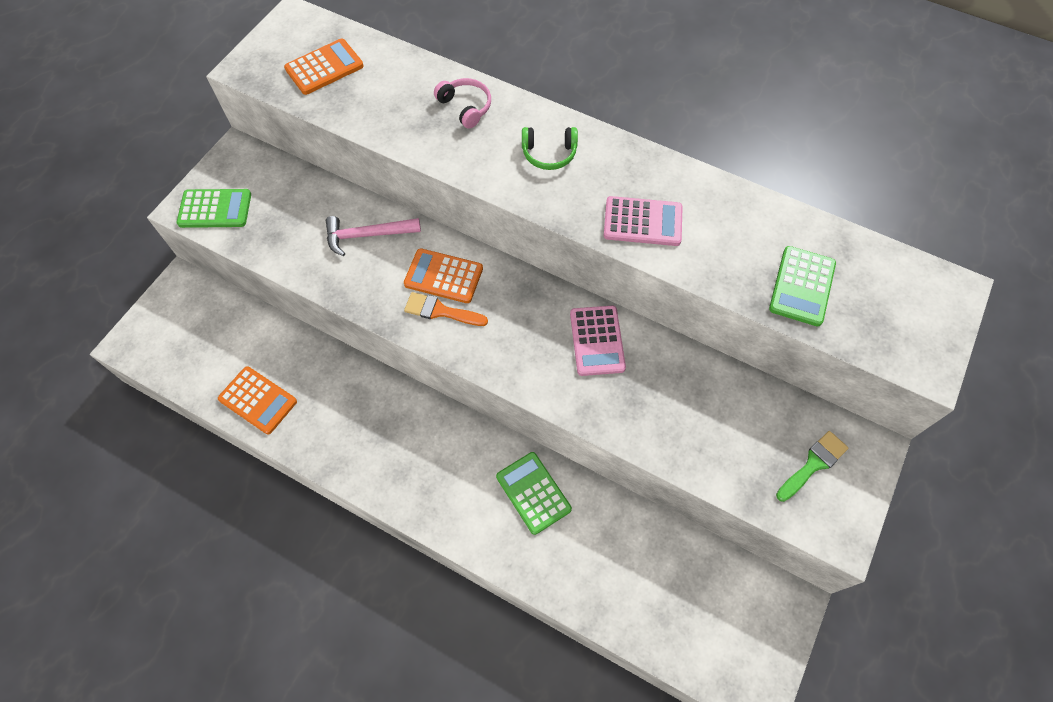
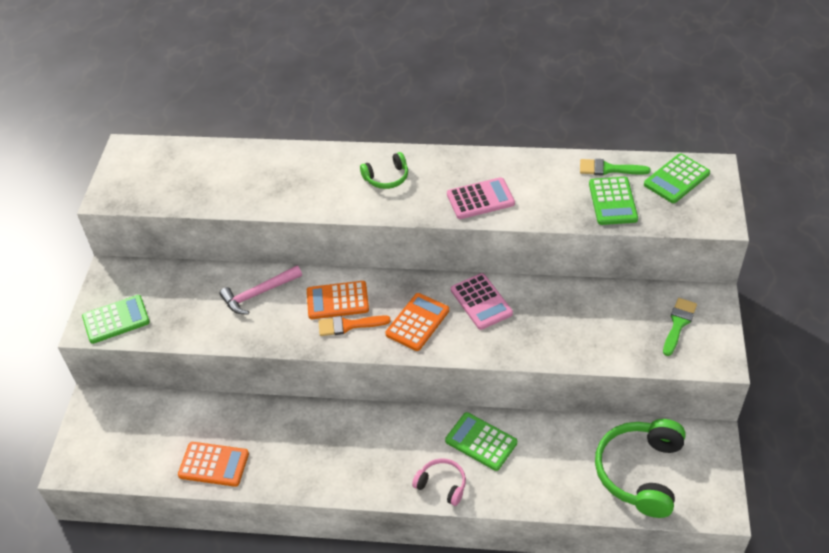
camera: 20 degrees left, 15 degrees down
(324, 67) = (174, 176): orange calculator -> orange calculator (417, 322)
(465, 107) = (304, 167): pink headphones -> pink headphones (442, 485)
(688, 608) = (640, 472): none -> green headphones
(818, 240) = (608, 169): none -> green brush
(898, 286) = (676, 179): none -> green calculator

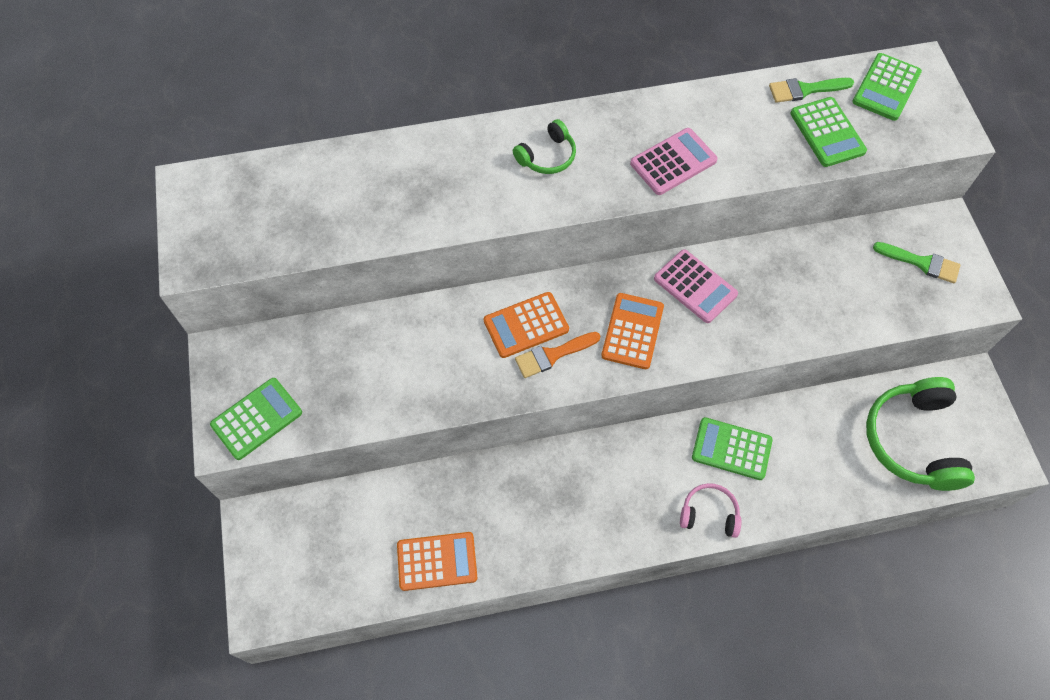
camera: 20 degrees left, 15 degrees up
(258, 294) = (425, 339): pink hammer -> none
(678, 324) = (921, 263): green brush -> green brush turned 105 degrees clockwise

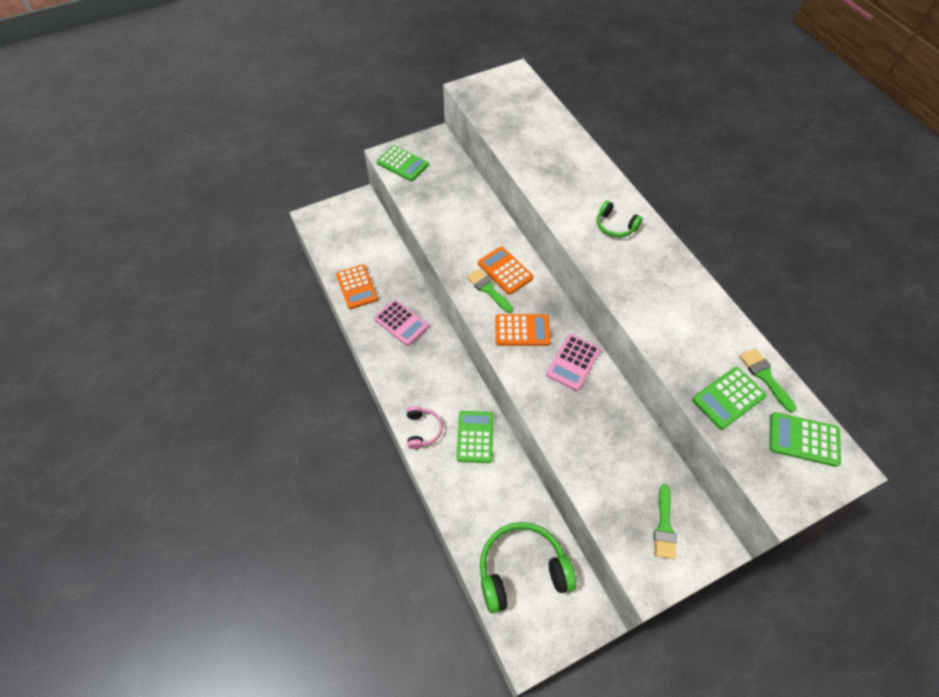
camera: 75 degrees right, 5 degrees down
(553, 355) = (488, 289): orange brush -> green brush
(673, 162) = (646, 298): pink calculator -> pink calculator (401, 323)

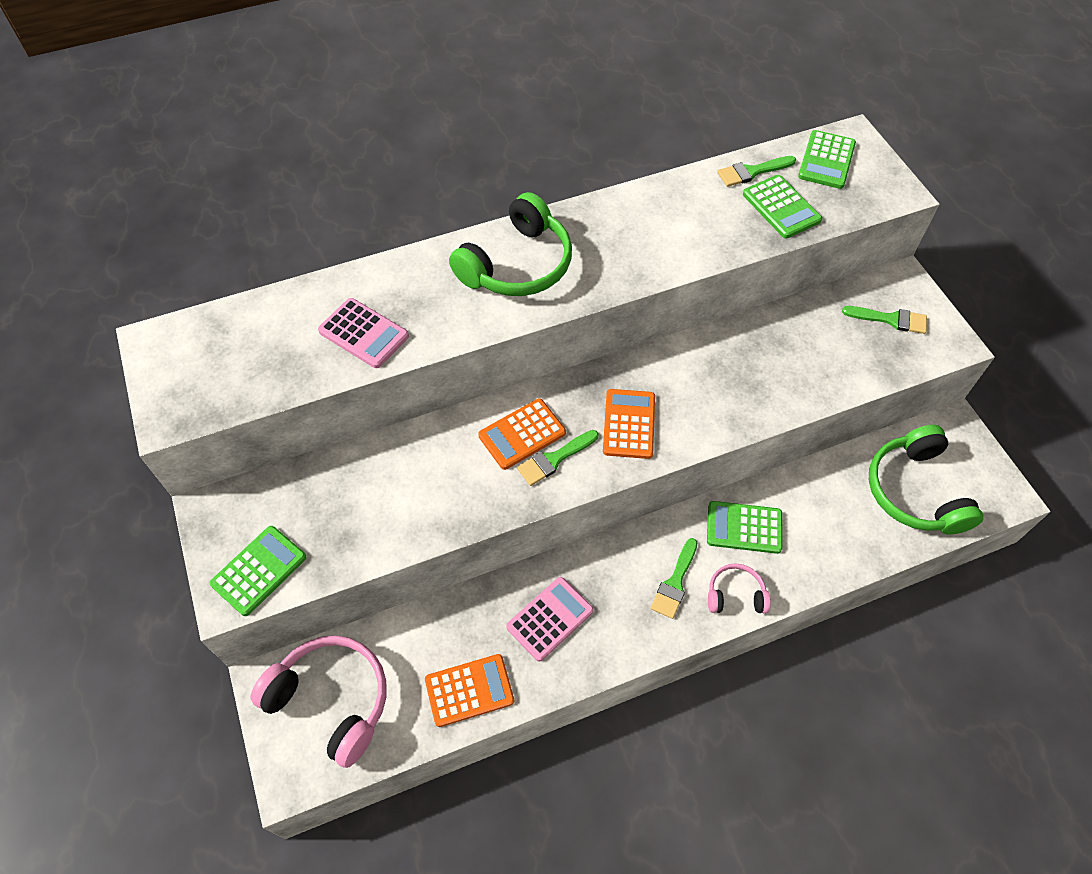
camera: 85 degrees left, 0 degrees up
(351, 227) = (331, 700): none -> pink headphones
(429, 392) = (675, 582): none -> green brush
(573, 362) = (681, 373): pink calculator -> pink calculator (363, 334)
(615, 226) = (517, 264): green headphones -> green headphones, size x1.93

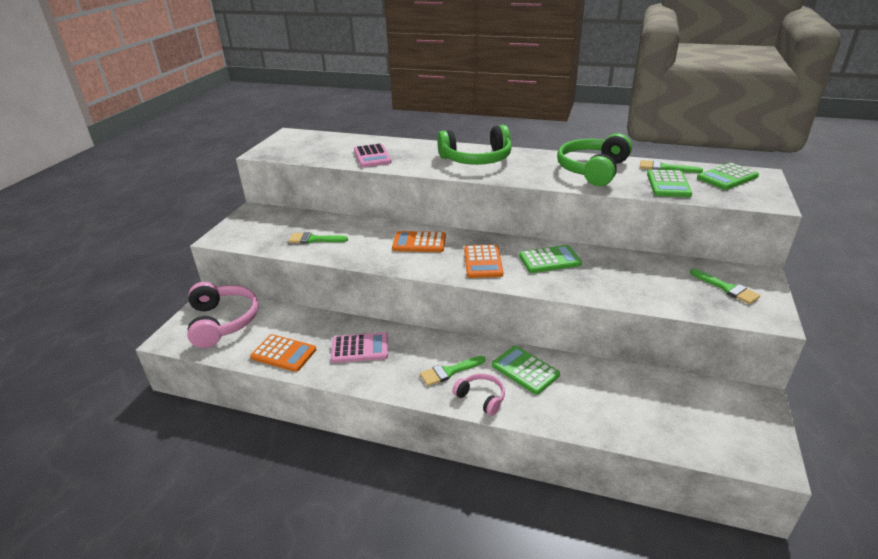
camera: 40 degrees right, 25 degrees down
(259, 571) = (241, 235): green calculator -> green calculator (549, 260)
(554, 459) = (423, 258): green brush -> green brush (314, 239)
(629, 424) = (483, 262): orange calculator -> orange calculator turned 135 degrees clockwise
(915, 491) = (682, 417): green headphones -> green headphones (592, 170)

